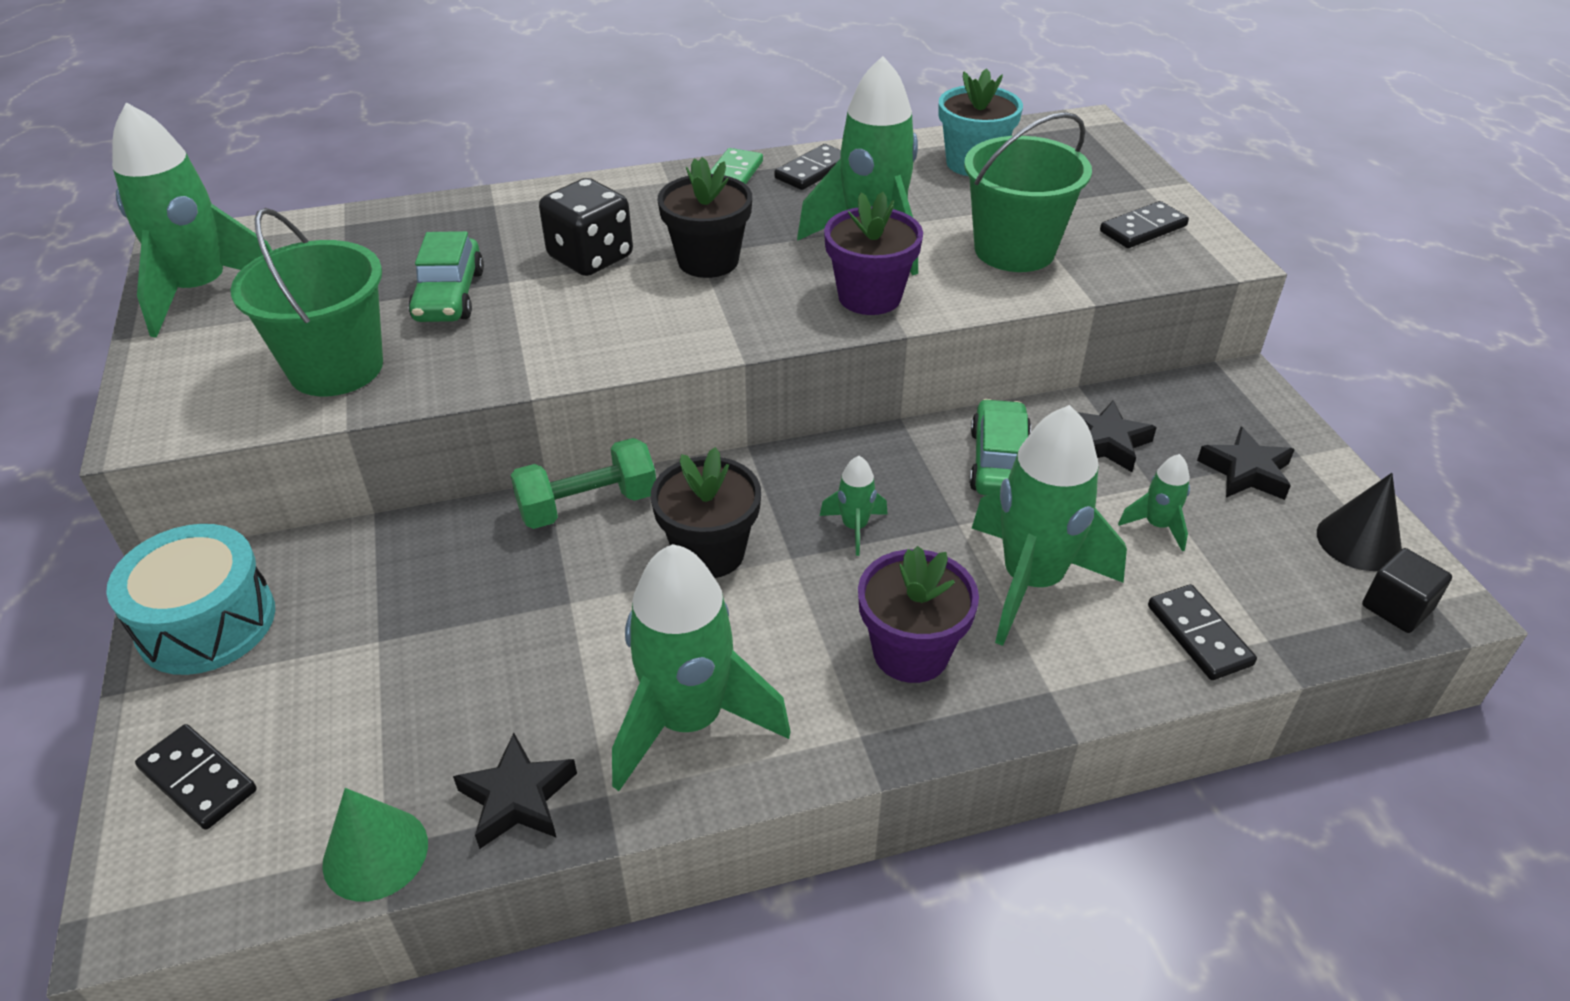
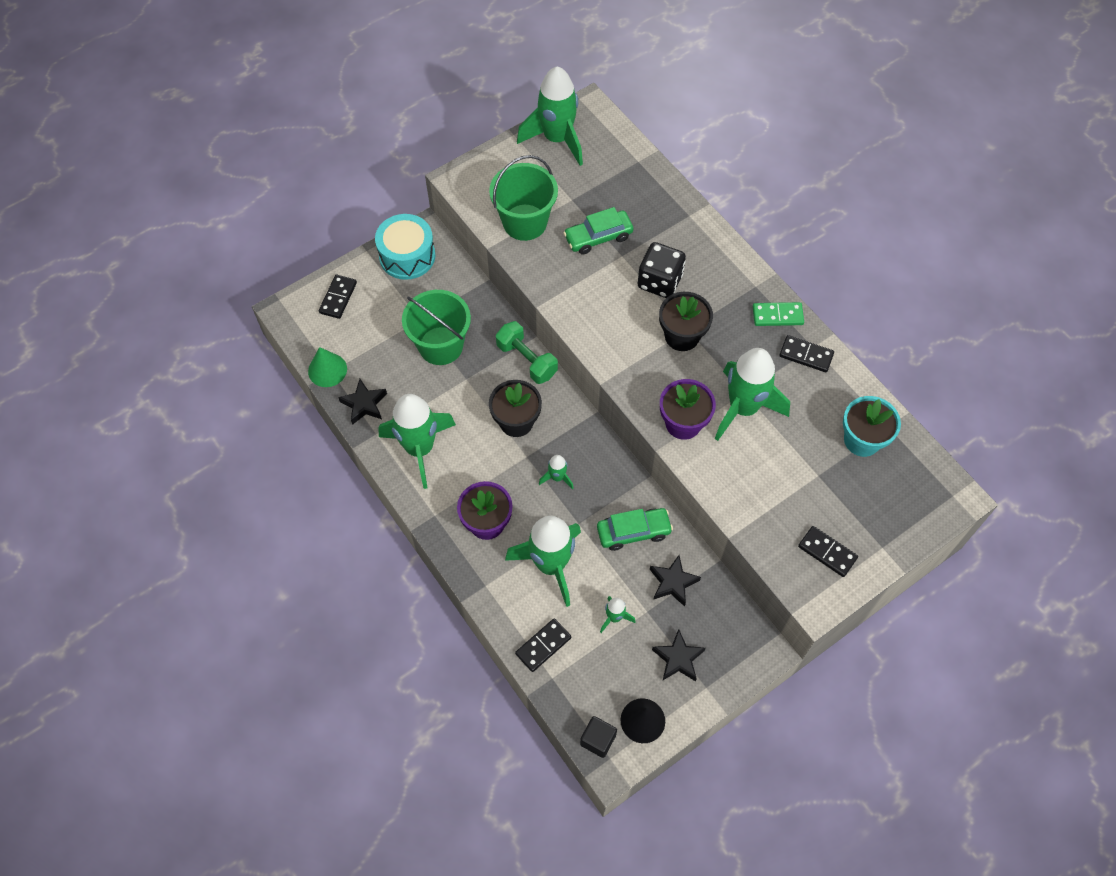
camera: 70 degrees right, 20 degrees up
(1014, 250) = (766, 485): green bucket -> green bucket (441, 346)

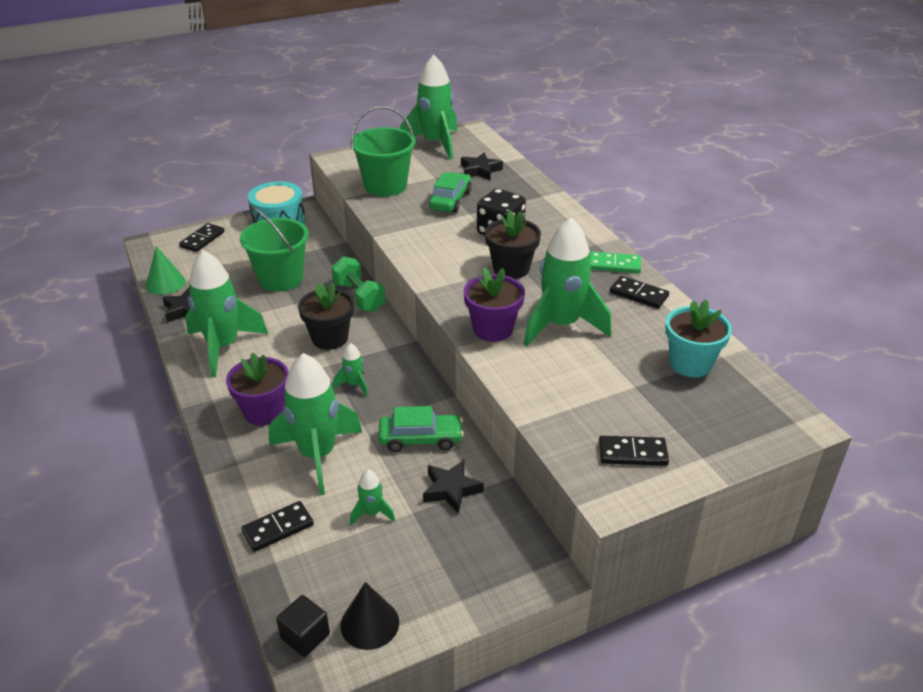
camera: 10 degrees right, 25 degrees down
(598, 237) = (450, 200): green car -> green car turned 120 degrees clockwise
(678, 658) = (435, 564): black star -> black star (480, 170)
(827, 552) = (632, 453): black domino -> black domino turned 45 degrees counterclockwise

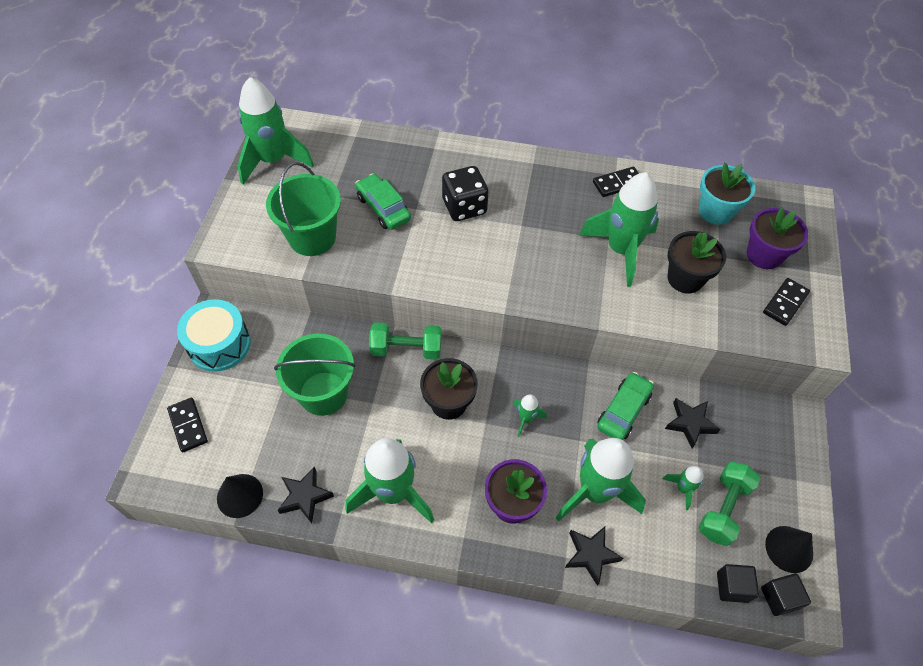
camera: 55 degrees left, 20 degrees up
(165, 283) = (240, 495): green cone -> black cone
(278, 528) = (661, 562): black domino -> none
(290, 592) = (732, 587): none -> black cube
(374, 552) = (723, 509): none -> green dumbbell
(480, 170) = (353, 160): black star -> black star (591, 555)
(493, 329) = (594, 293): purple flower pot -> purple flower pot (764, 255)
(511, 269) = (523, 233): black flower pot -> black flower pot (685, 278)
(614, 265) = (570, 171): green domino -> none

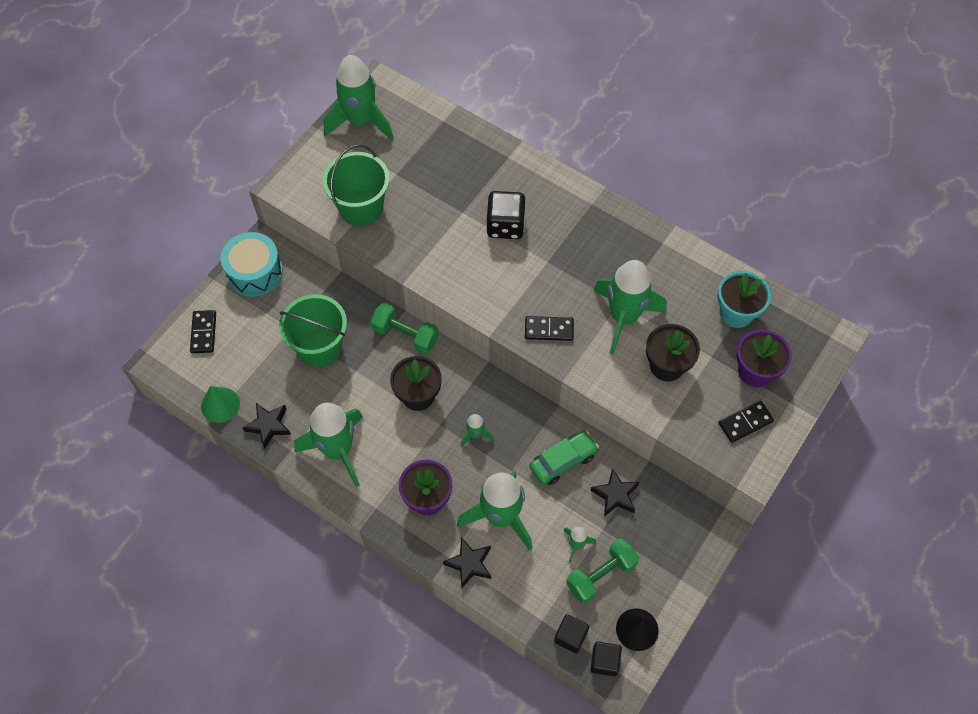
camera: 25 degrees right, 5 degrees up
(240, 495) = (220, 405): black cone -> green cone
(383, 208) = (434, 201): green car -> none
(617, 183) = (659, 252): black domino -> black domino (549, 329)

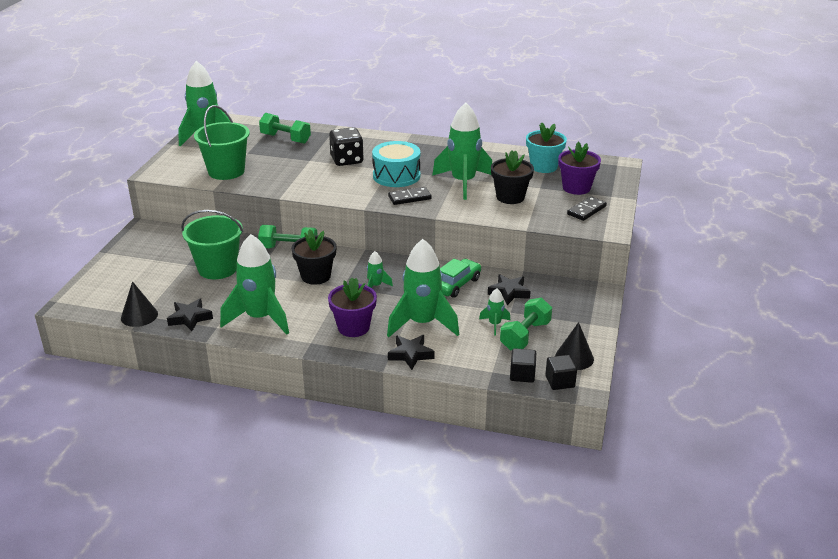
camera: 20 degrees left, 30 degrees down
(203, 333) = (107, 281): black domino -> none
(220, 405) = (139, 316): green cone -> black cone
(255, 272) = (142, 242): turquoise drum -> turquoise drum (396, 176)
(450, 155) = (285, 139): none -> green dumbbell

